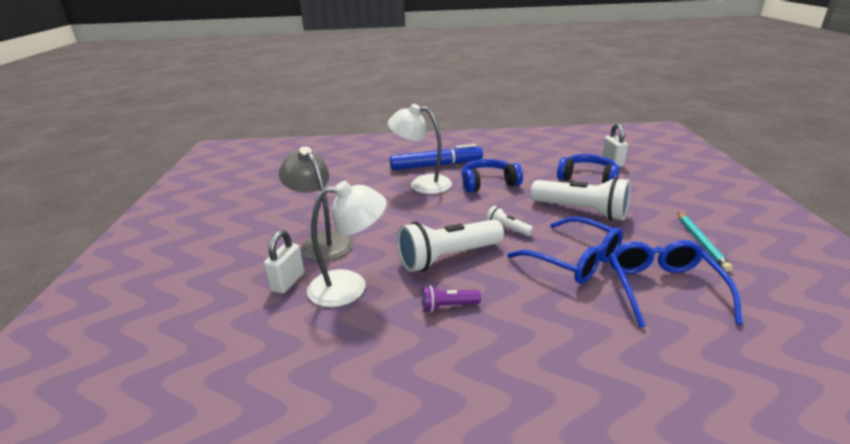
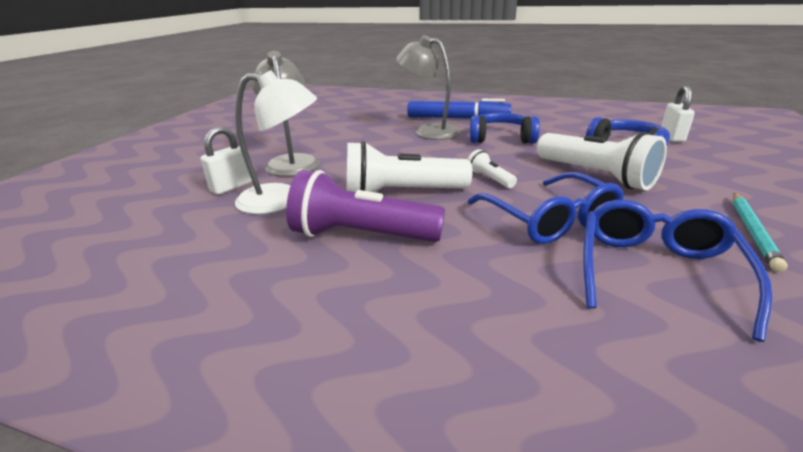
camera: 20 degrees right, 0 degrees up
(422, 184) = (429, 131): white lamp -> grey lamp
(448, 306) = (362, 235): purple flashlight -> purple flashlight, size x2.11

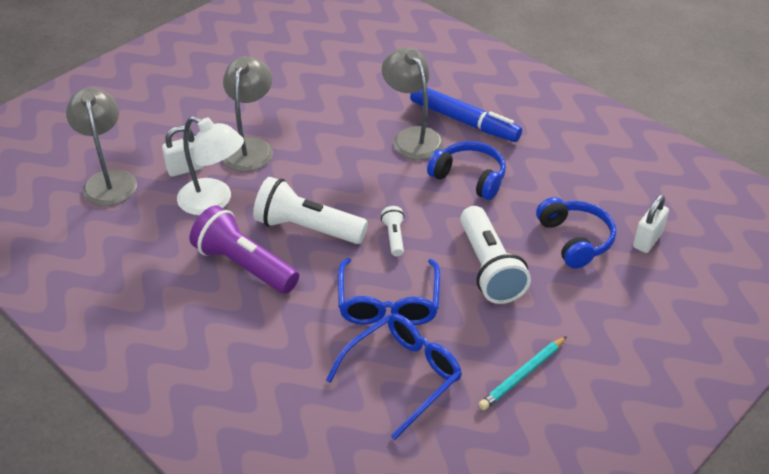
camera: 25 degrees right, 15 degrees up
(138, 214) = (109, 180): none -> grey lamp

